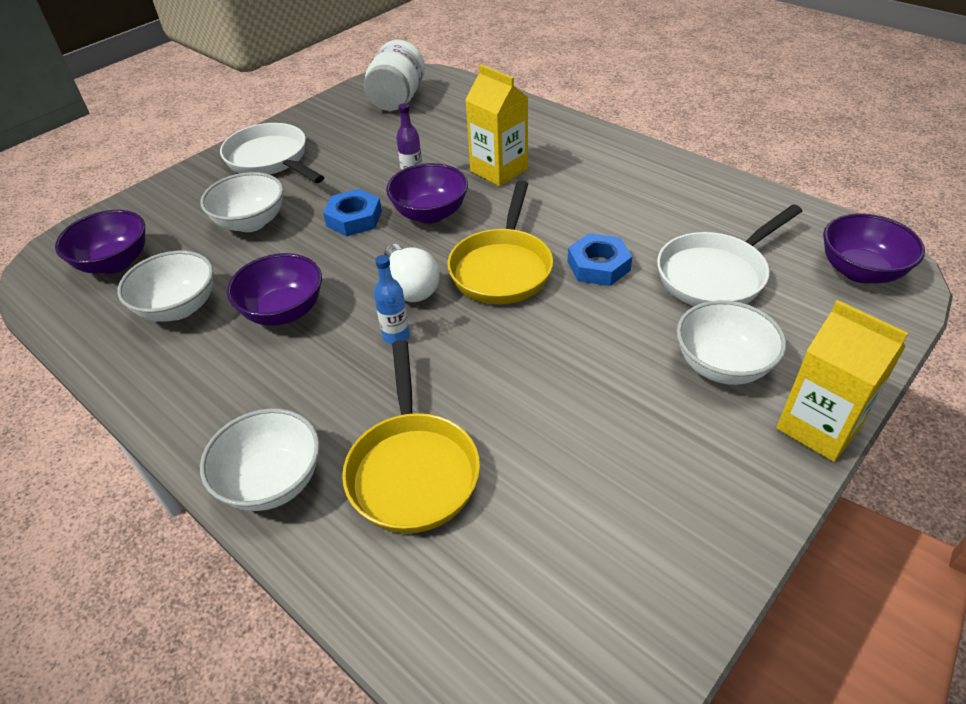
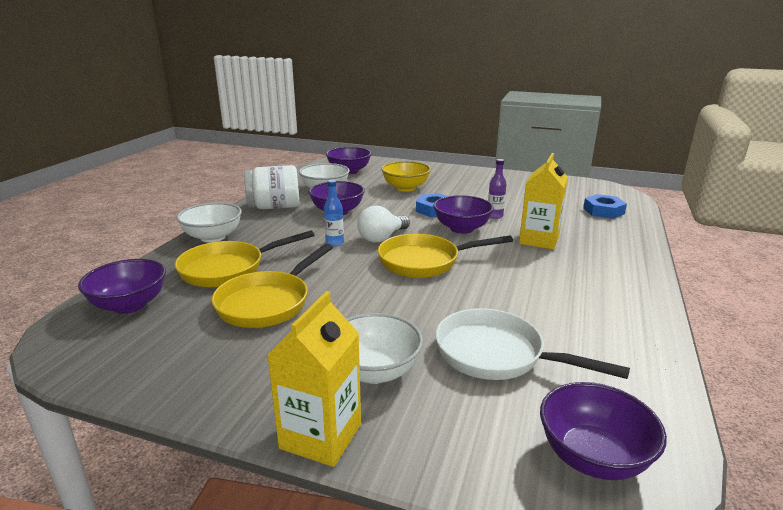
camera: 65 degrees right, 20 degrees down
(251, 222) = (405, 188): white bowl -> yellow bowl
(271, 160) = (467, 179): white pan -> none
(397, 100) = (580, 194): white jar -> white jar (274, 207)
(473, 610) = (129, 305): none -> purple bowl
(540, 434) = (268, 303): none -> yellow pan
(598, 266) = (459, 296): blue nut -> blue nut (603, 211)

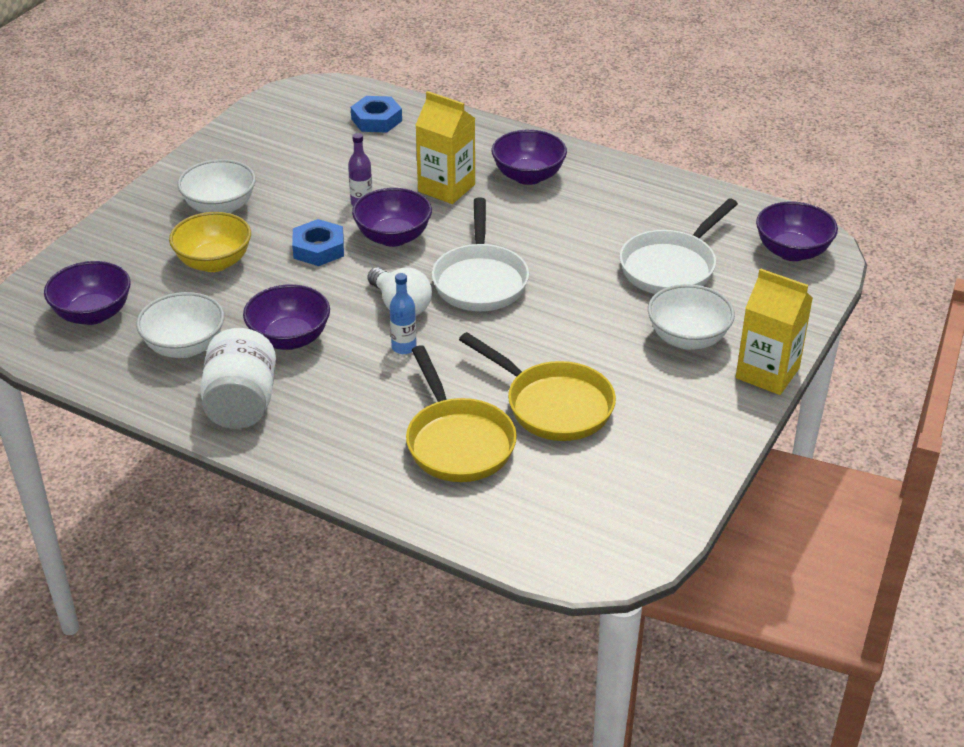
camera: 80 degrees left, 15 degrees up
(129, 305) = (536, 520): purple bowl -> purple bowl (528, 176)
(213, 237) = (345, 465): white bowl -> white bowl (220, 207)
(425, 262) = (480, 280): yellow pan -> white pan

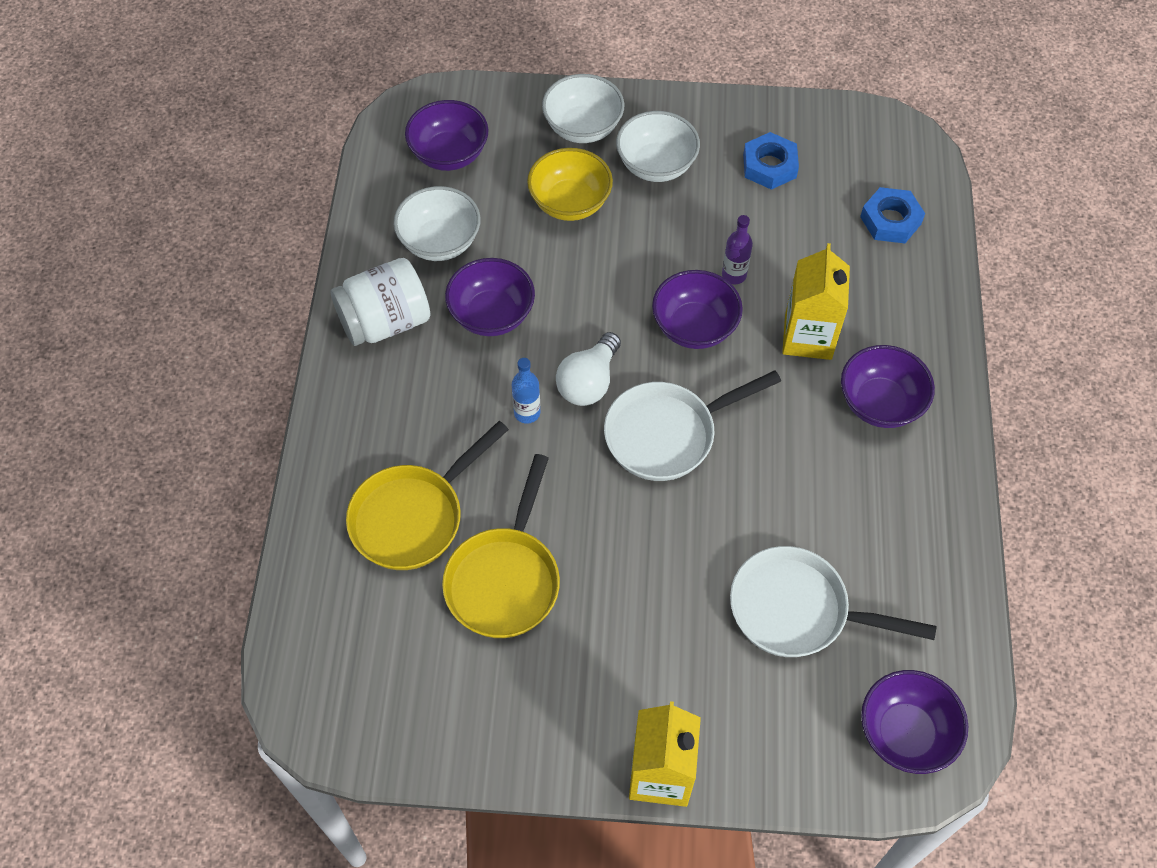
camera: 65 degrees right, 20 degrees up
(318, 248) = (638, 274): blue nut -> blue nut (769, 166)
(687, 338) = (678, 670): white bowl -> white bowl (583, 127)

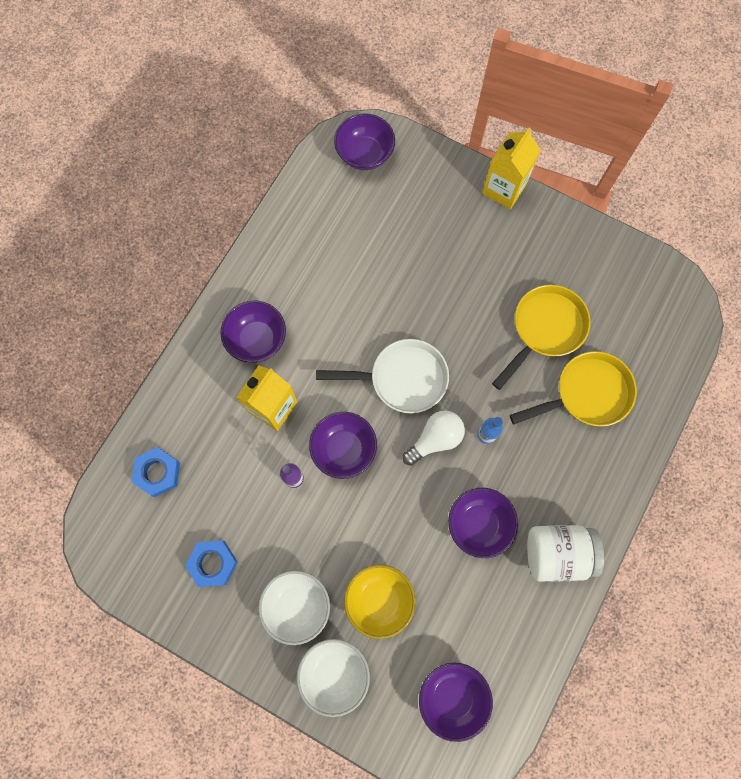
camera: 155 degrees left, 15 degrees up
(440, 242) = (492, 608): white bowl -> none
(797, 610) = (384, 238): white pan -> none

